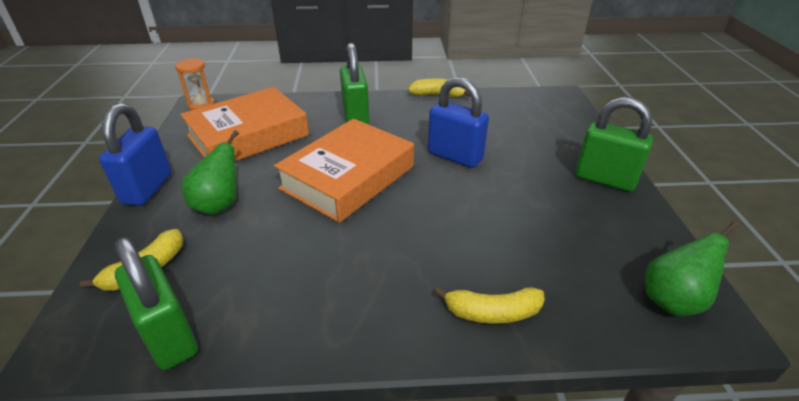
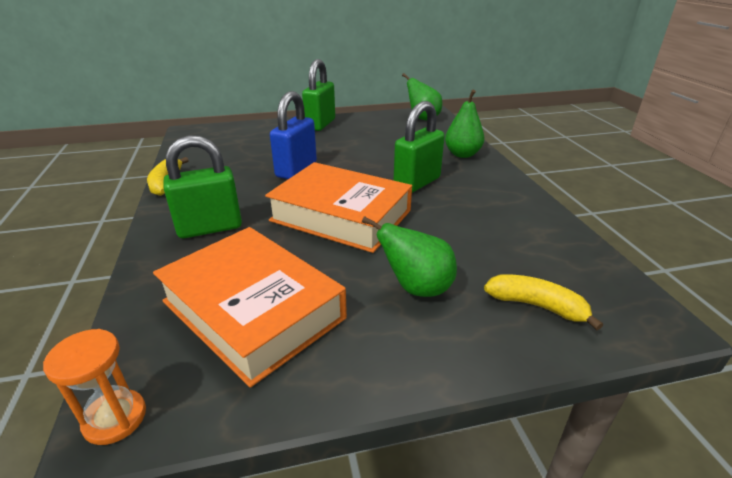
camera: 100 degrees left, 5 degrees down
(147, 188) = (410, 372): blue padlock -> none
(169, 336) = (582, 262): green padlock -> green padlock (417, 183)
(492, 312) = (462, 154): yellow banana -> green pear

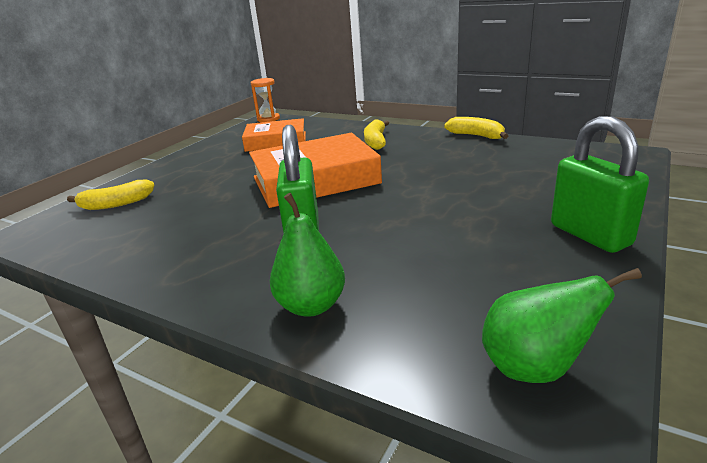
camera: 135 degrees right, 5 degrees down
(210, 228) = (376, 141): green padlock -> yellow banana
(253, 309) = (276, 141): orange book -> orange book, size x0.65
(296, 170) = (432, 183): blue padlock -> none
(416, 288) = (203, 178): green pear -> none

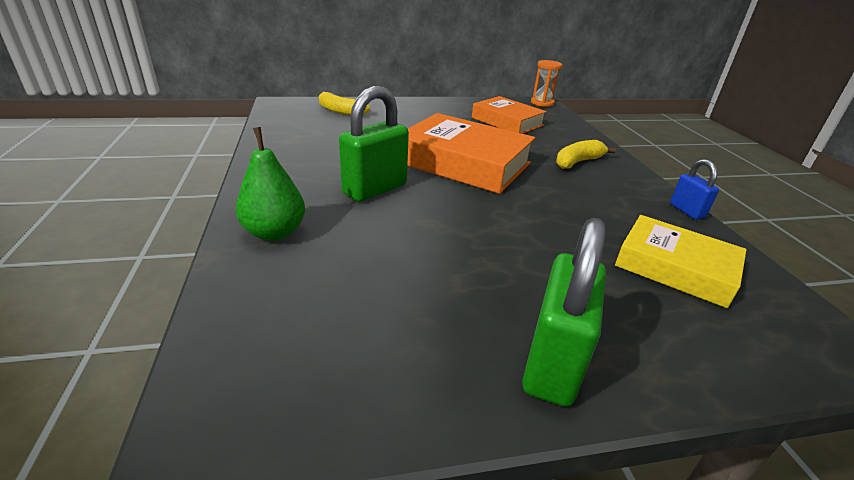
camera: 45 degrees right, 5 degrees up
(476, 136) = (687, 211): yellow banana -> blue padlock
(530, 163) = (675, 267): none -> yellow book
(535, 367) = (260, 386): green pear -> none

